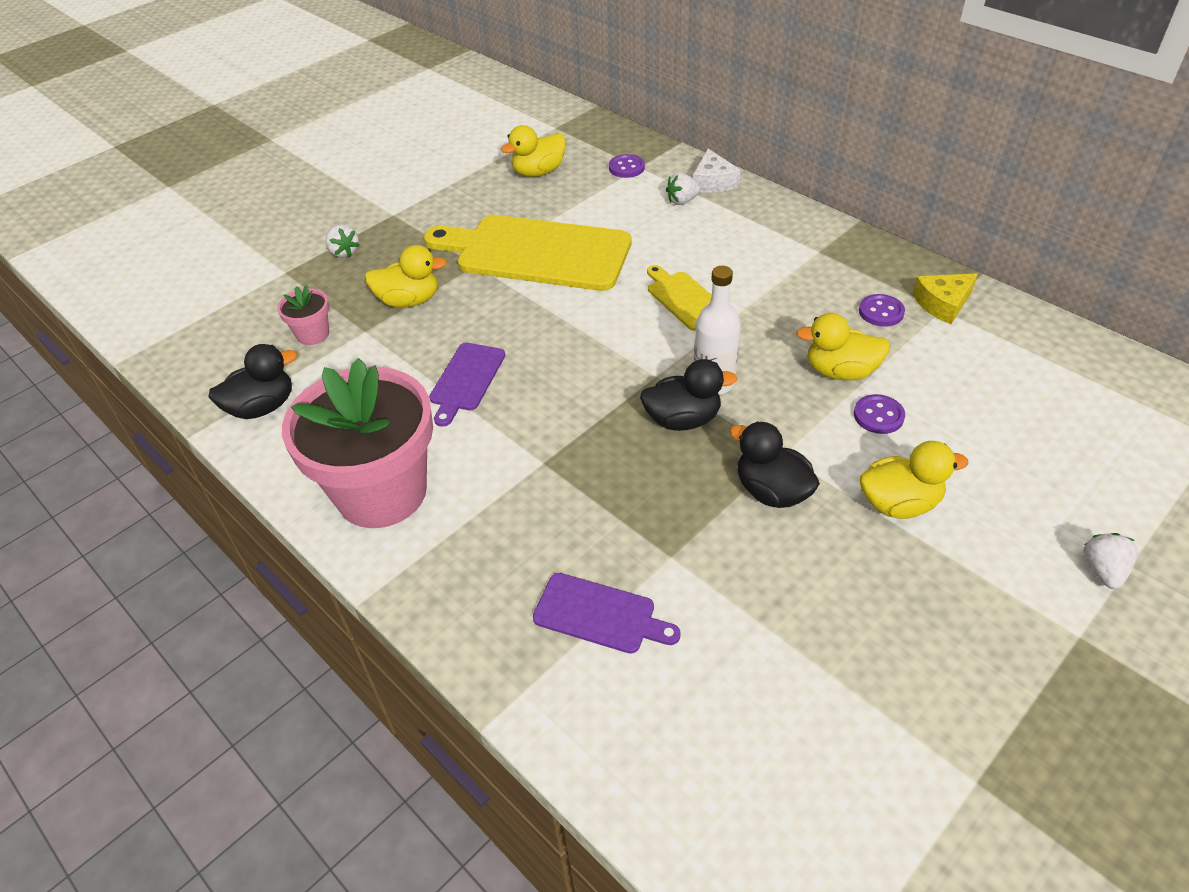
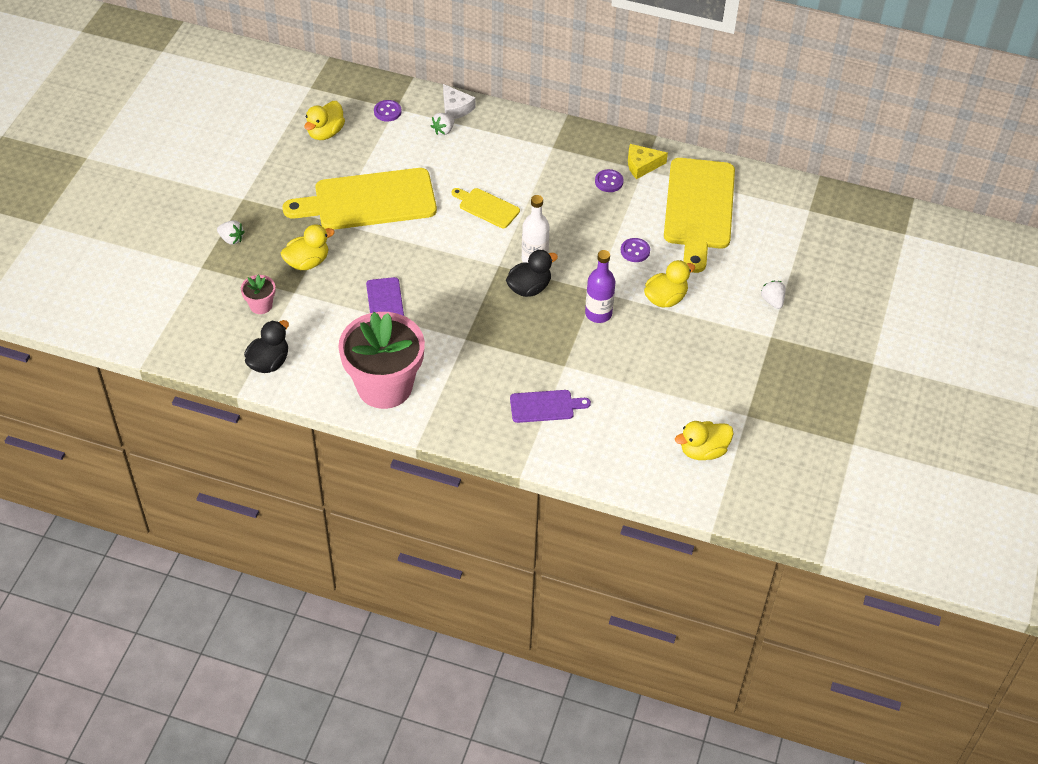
camera: 30 degrees left, 5 degrees up
(771, 491) = (598, 314): black duck -> purple bottle
(840, 371) = (602, 229): yellow duck -> yellow duck (703, 451)
(943, 304) = (642, 165): yellow cheese -> yellow cheese turned 45 degrees clockwise
(1013, 384) = (699, 208): none -> yellow cutting board

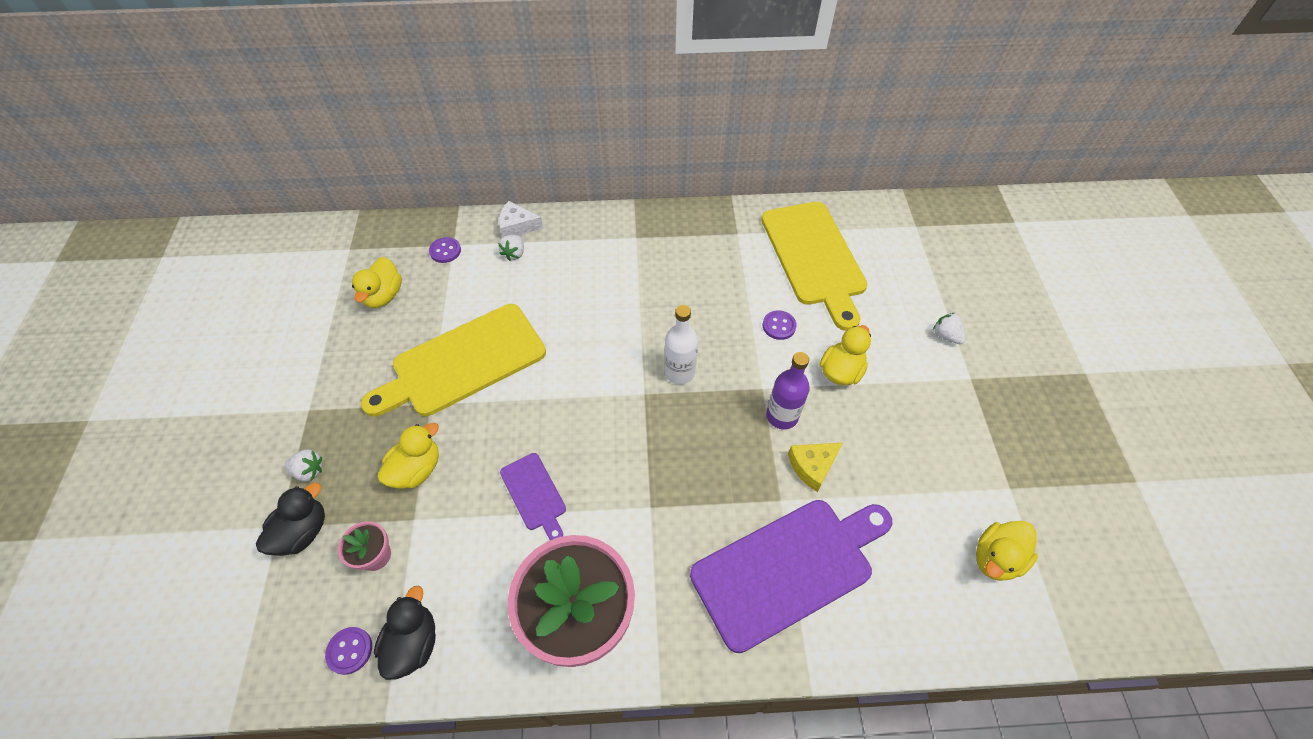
camera: 20 degrees left, 5 degrees up
(455, 108) = (517, 226): white cheese -> white cheese turned 150 degrees clockwise
(487, 207) = (599, 327): yellow cutting board -> none
(529, 288) = (691, 410): black duck -> black duck (303, 532)
(545, 406) = (788, 568): purple cutting board -> purple cutting board, size x2.08
(609, 182) = (711, 257): purple button -> purple button (350, 650)
(642, 165) = (734, 229): yellow cheese -> yellow cheese (812, 466)

